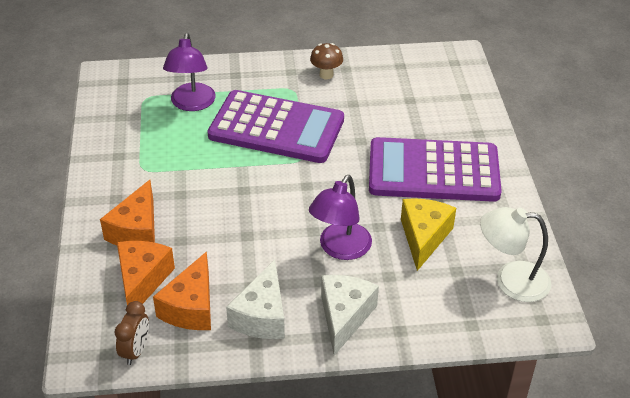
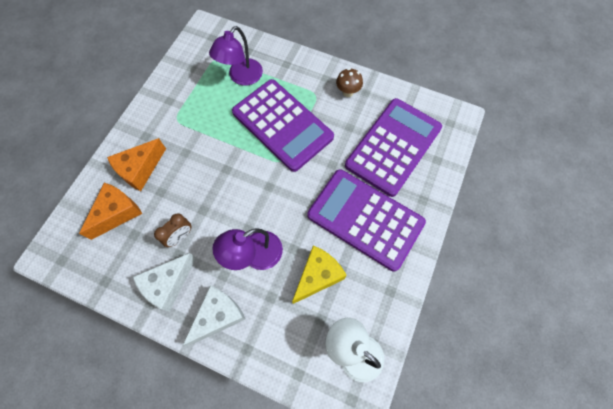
camera: 30 degrees right, 25 degrees up
(136, 351) = (78, 268): brown clock -> brown clock (180, 236)
(191, 307) = (131, 251): orange cheese -> none
(412, 102) = (393, 146): none -> purple calculator

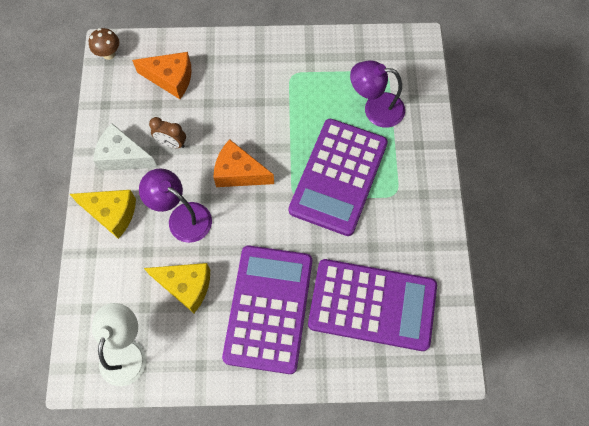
camera: 65 degrees right, 0 degrees up
(140, 169) = (222, 73): orange cheese -> orange cheese (239, 172)
(218, 315) = (112, 214): white cheese -> yellow cheese
(347, 92) = (418, 226): brown mushroom -> brown mushroom (109, 54)

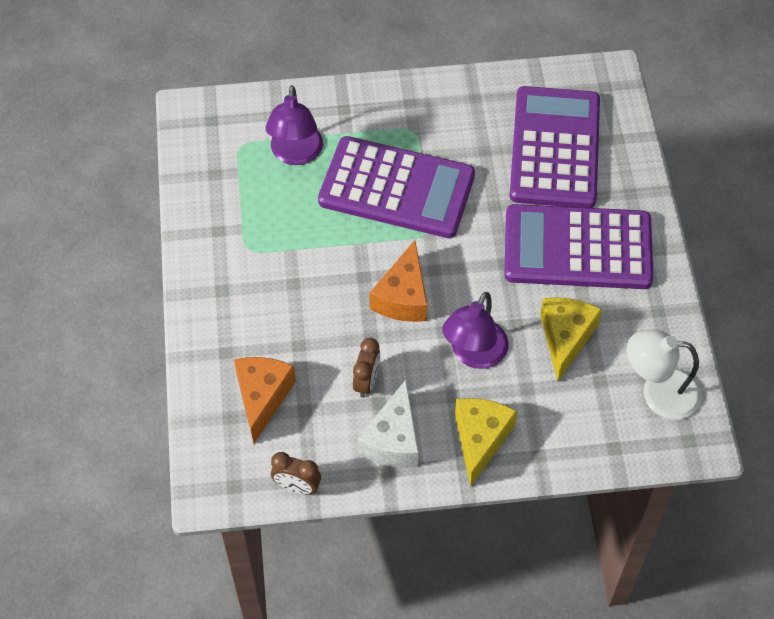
camera: 95 degrees left, 10 degrees down
(101, 96) = (297, 487): none -> brown clock
(109, 54) = (222, 488): brown mushroom -> none

